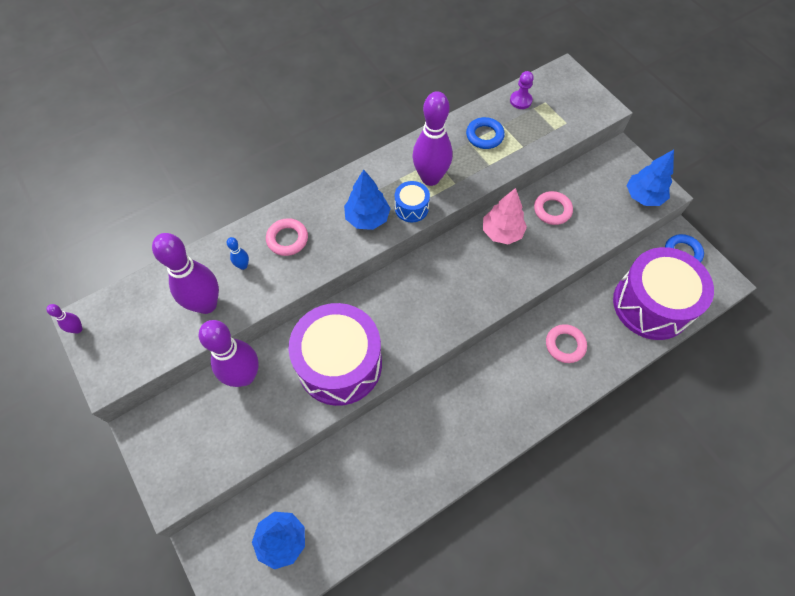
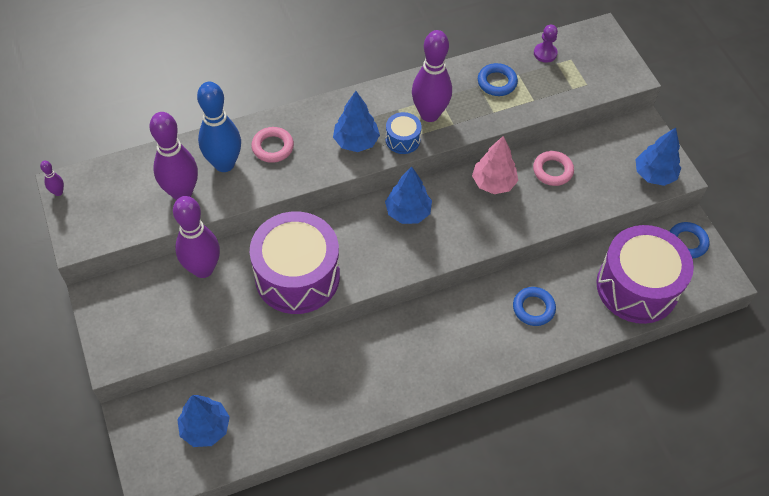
camera: 10 degrees right, 5 degrees down
(243, 266) = (224, 164): blue bowling pin -> blue bowling pin, size x2.39
(430, 277) = (408, 212): none -> blue tree
(565, 345) = (533, 308): pink ring -> blue ring

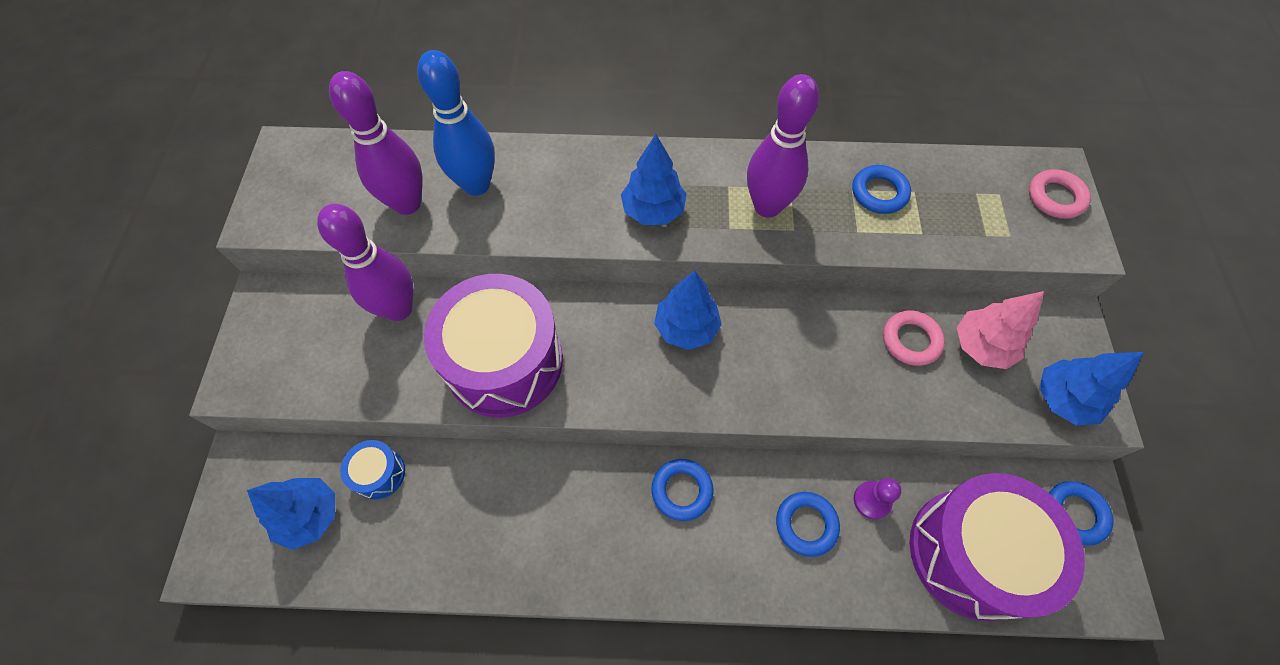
camera: 25 degrees right, 5 degrees up
(58, 192) = (272, 155): purple bowling pin -> none
(273, 147) = (545, 183): pink ring -> pink ring (1055, 197)
(402, 140) = (715, 228): blue drum -> blue drum (379, 474)
(447, 318) = (682, 490): none -> blue ring
(493, 183) = (819, 328): pink tree -> pink tree (981, 346)
(545, 53) = (964, 175): purple pawn -> purple pawn (872, 500)

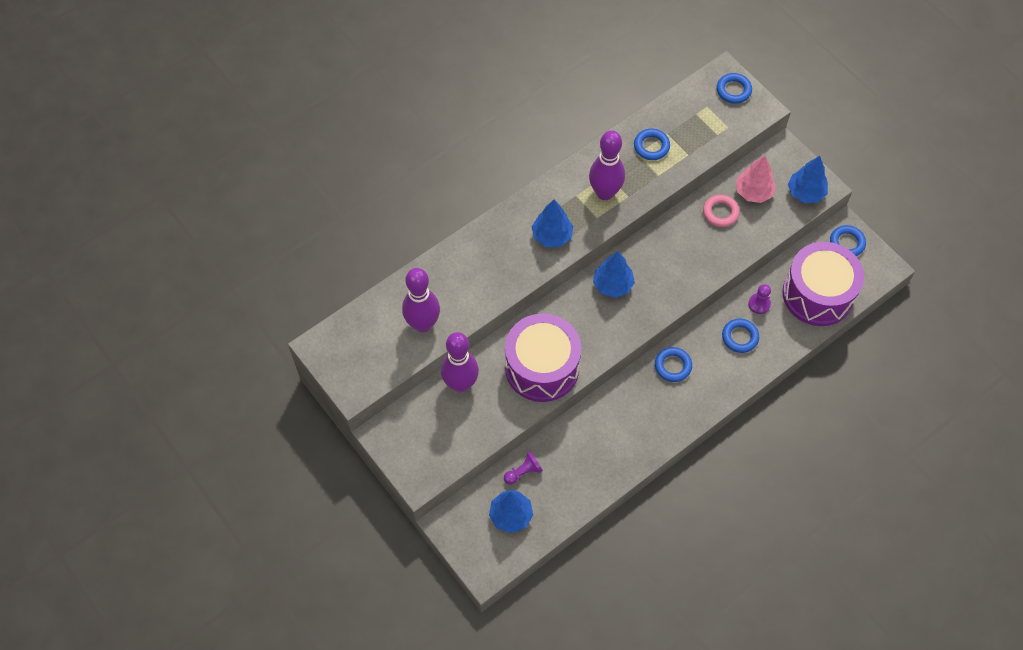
camera: 40 degrees left, 0 degrees up
(379, 474) = (523, 472): blue drum -> purple pawn
(476, 185) = (448, 288): blue bowling pin -> none
(1055, 197) = (733, 90): pink ring -> blue ring

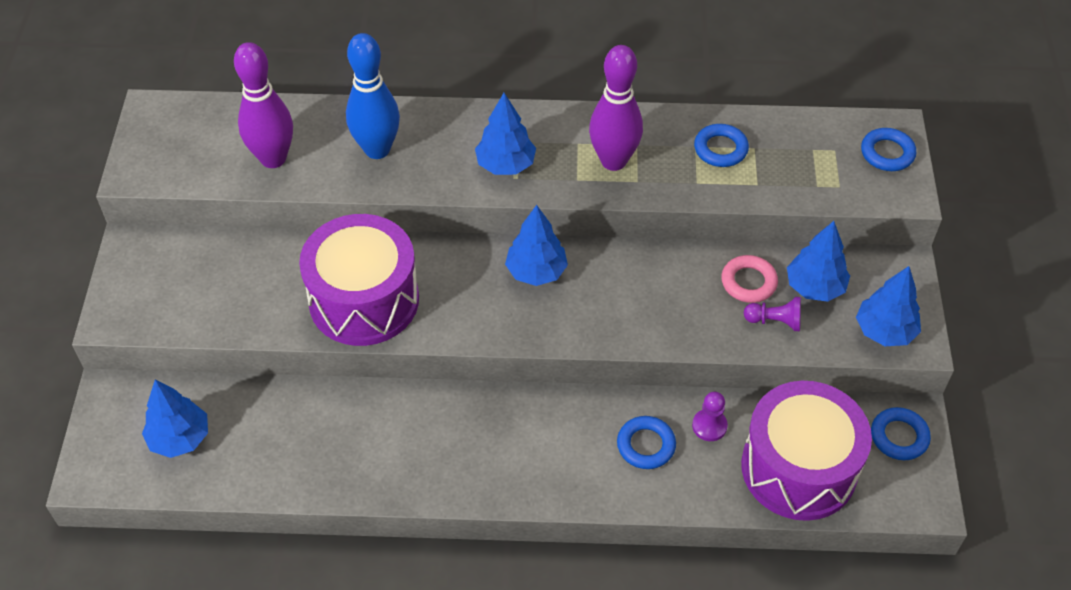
camera: 40 degrees right, 10 degrees down
(460, 384) = (262, 255): purple bowling pin -> none
(474, 276) = (377, 149): none -> blue bowling pin
(523, 472) = (243, 404): purple pawn -> purple pawn (775, 321)
(673, 366) = (530, 418): blue ring -> none
(753, 192) = (814, 287): pink tree -> blue tree

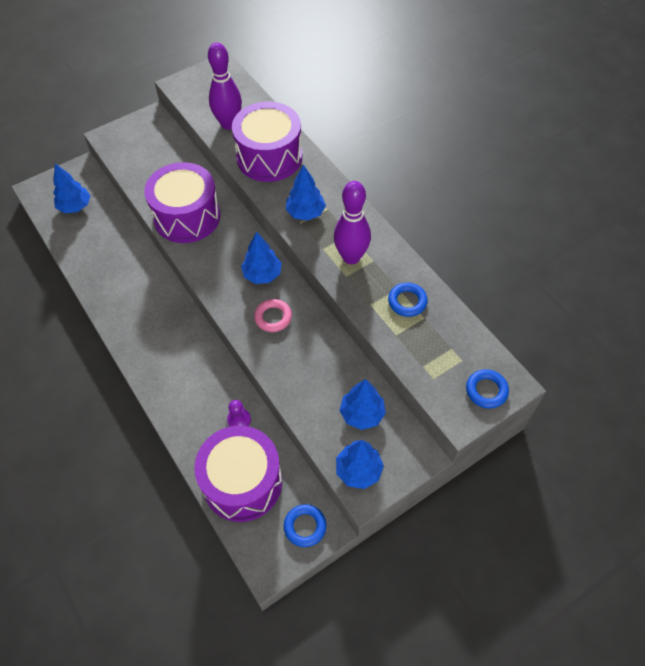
camera: 55 degrees right, 5 degrees up
(377, 149) = (269, 157): blue bowling pin -> purple drum
(646, 445) = (204, 396): blue ring -> none
(748, 282) = (337, 377): pink ring -> pink ring (273, 317)
(775, 321) = (319, 406): purple pawn -> none

